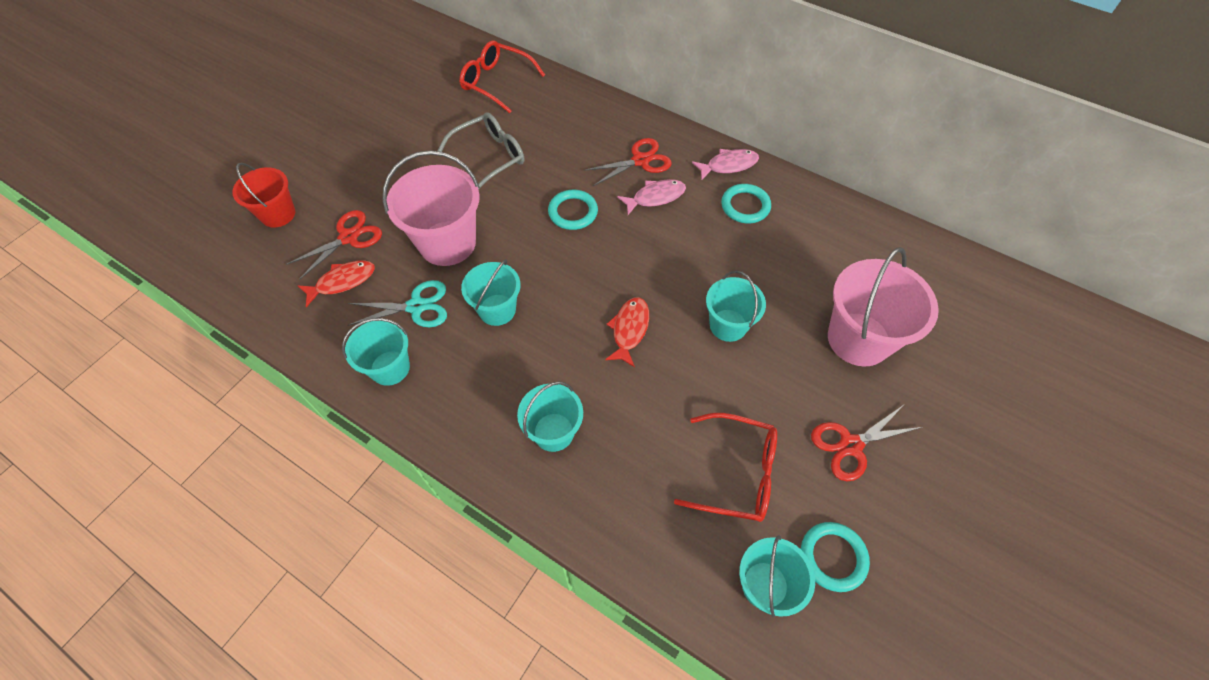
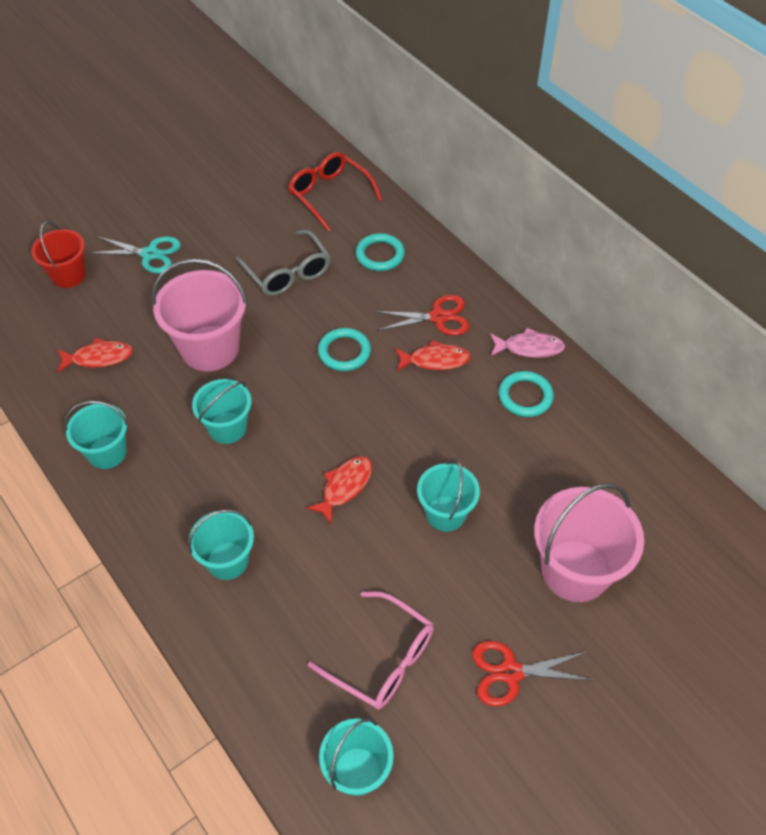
camera: 20 degrees right, 5 degrees down
(348, 237) = (122, 316): red scissors -> none
(416, 306) = (155, 402): turquoise scissors -> turquoise scissors (150, 254)
(489, 157) = (287, 272): grey glasses -> grey glasses turned 75 degrees clockwise
(655, 197) = (435, 360): pink fish -> red fish
(736, 473) = (382, 659): red glasses -> pink glasses
(833, 557) = (436, 770): turquoise ring -> turquoise ring (380, 255)

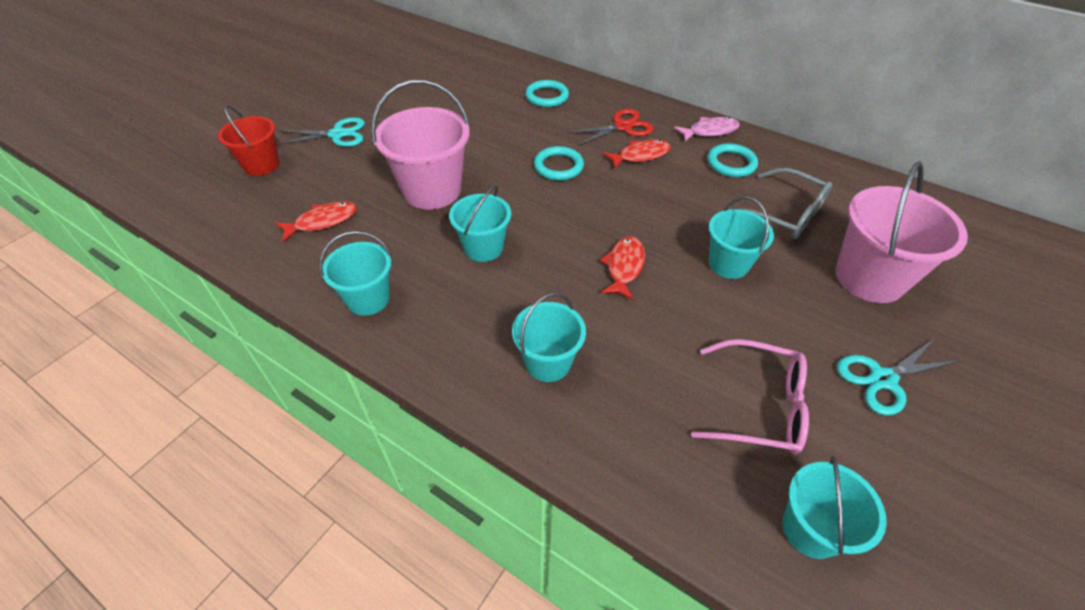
camera: 20 degrees left, 5 degrees down
(287, 272) = (474, 123): grey glasses -> grey glasses (784, 214)
(330, 195) = (480, 67): red glasses -> none
(510, 672) = (883, 379): red scissors -> turquoise scissors

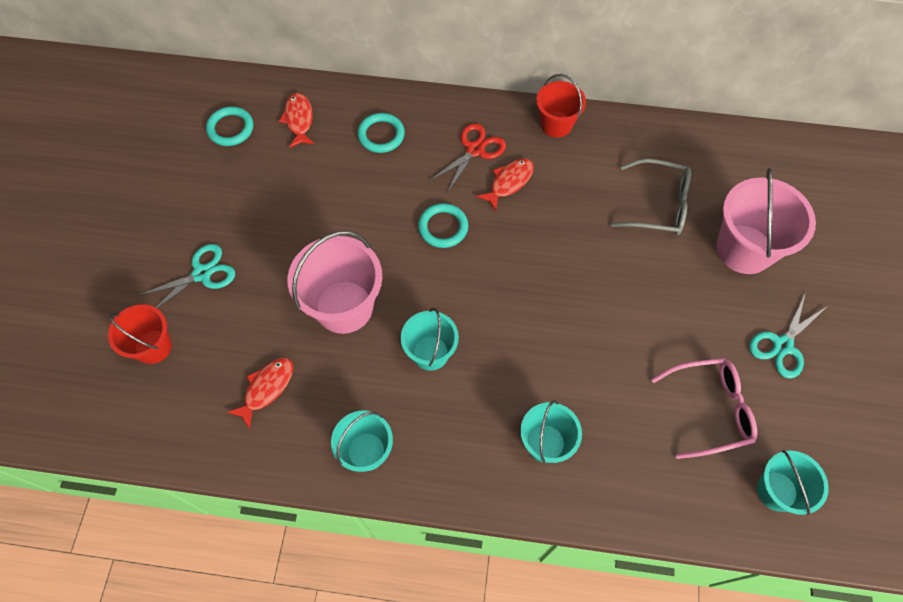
camera: 25 degrees left, 15 degrees up
(624, 267) = (557, 321): red fish -> red fish (299, 120)
(710, 131) = (556, 124): pink fish -> red bucket
(728, 264) = (636, 281): turquoise bucket -> none
(731, 163) = (591, 160): turquoise ring -> turquoise ring (230, 128)

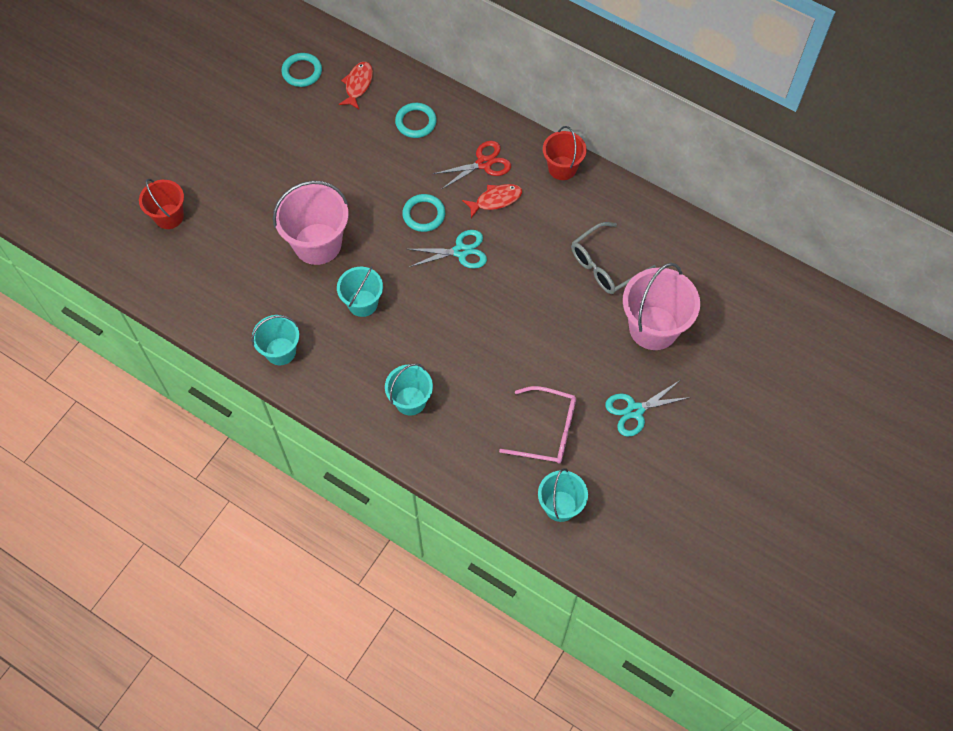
camera: 25 degrees right, 0 degrees up
(202, 274) = (227, 177): turquoise scissors -> turquoise scissors (460, 251)
(267, 388) = (233, 279): red fish -> none
(658, 205) = (605, 265): grey glasses -> grey glasses turned 105 degrees clockwise

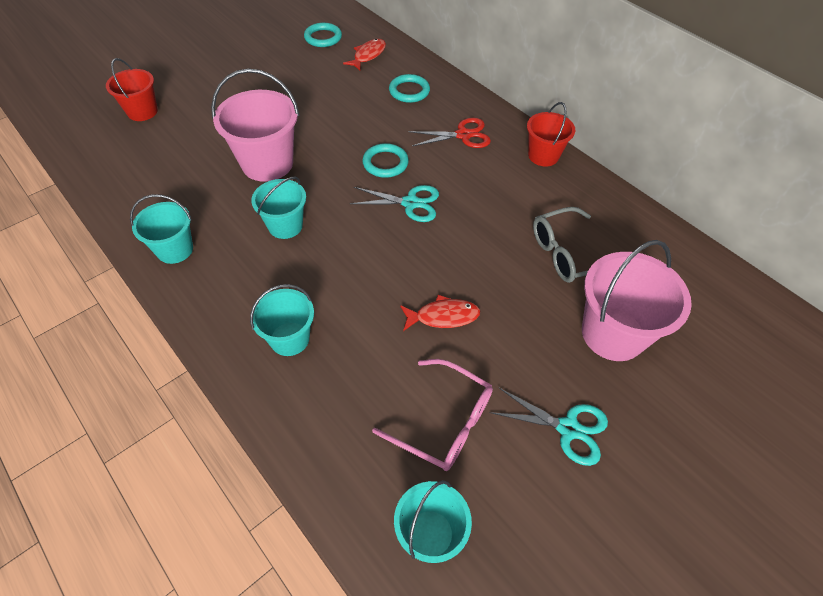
camera: 15 degrees right, 10 degrees down
(496, 200) = (464, 167): red fish -> red fish (443, 316)
(635, 410) = (568, 428): turquoise scissors -> turquoise scissors turned 150 degrees counterclockwise

